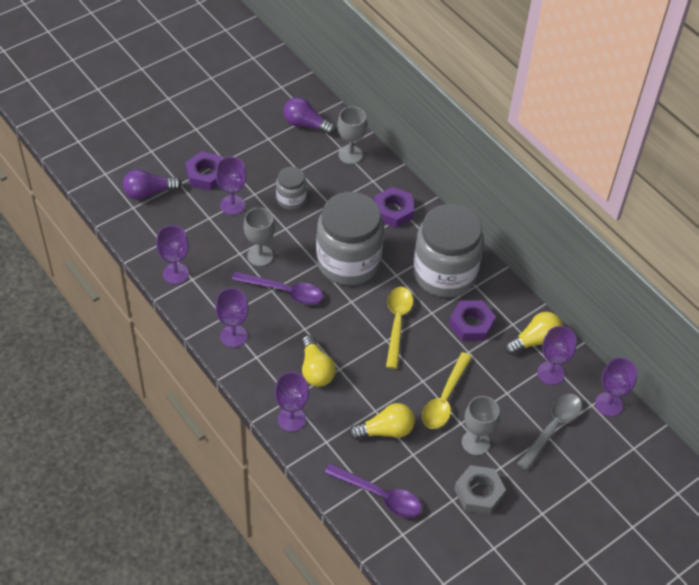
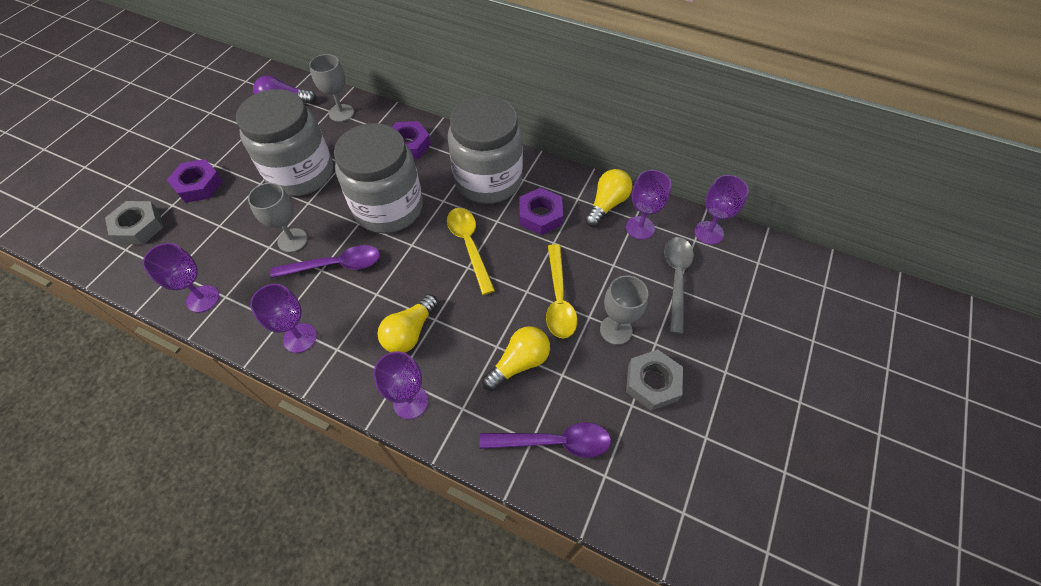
camera: 25 degrees left, 5 degrees up
(149, 192) = (139, 227): purple light bulb -> grey nut
(232, 205) = (240, 203): purple goblet -> none
(291, 199) = (301, 174): grey jar -> grey jar, size x2.08
(315, 370) = (410, 332): yellow light bulb -> yellow light bulb turned 75 degrees clockwise

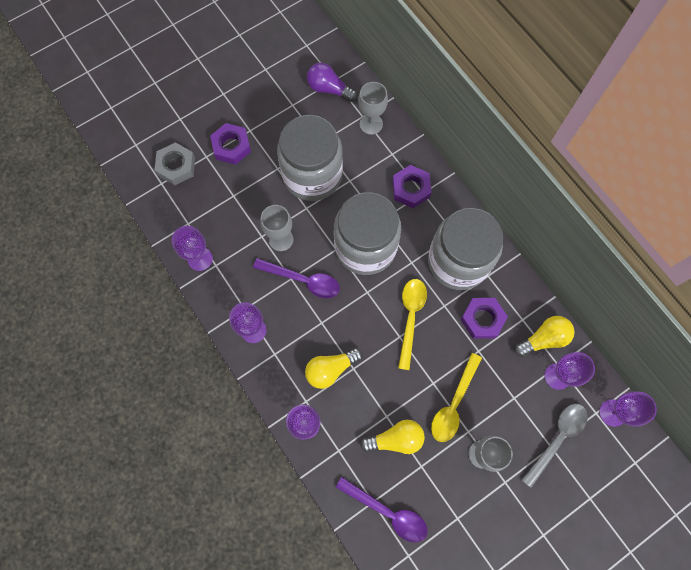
camera: 30 degrees right, 15 degrees up
(652, 382) = (483, 511): grey nut -> none

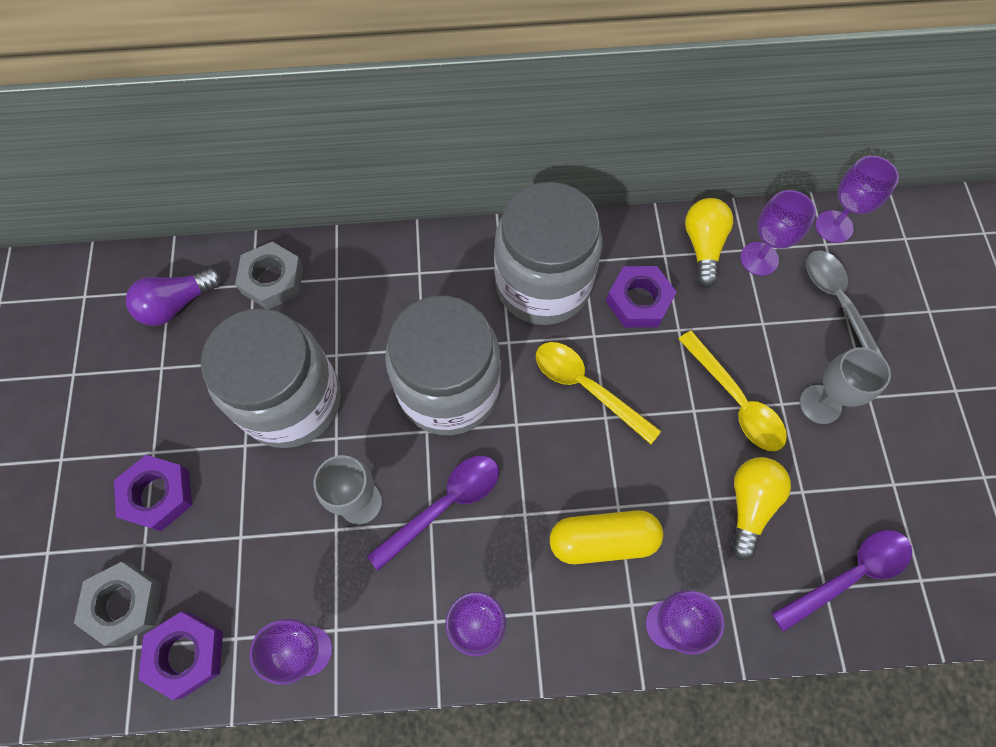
camera: 60 degrees left, 5 degrees down
(330, 369) = (603, 540): yellow light bulb -> yellow capsule
(371, 124) = (272, 280): grey goblet -> grey nut
(411, 189) = (403, 284): purple nut -> purple nut (186, 654)

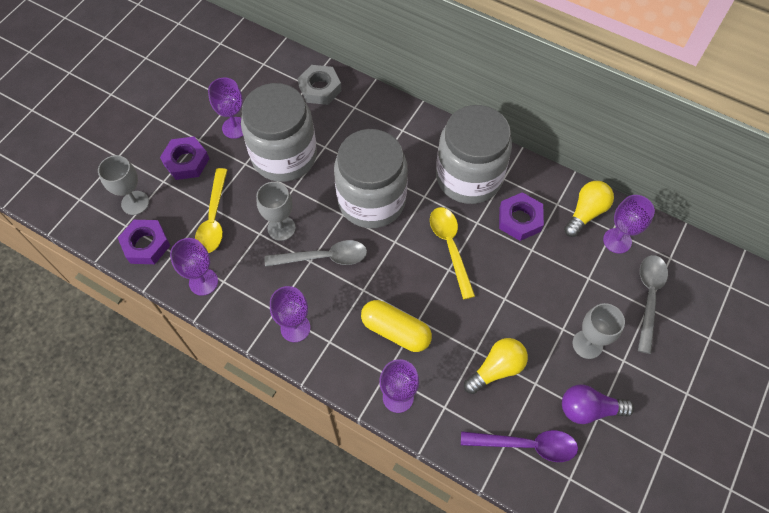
camera: 35 degrees right, 5 degrees down
(124, 604) = (135, 203): grey nut -> grey goblet
(177, 304) = (262, 73): purple light bulb -> purple light bulb (589, 409)
(444, 505) = (323, 257): purple spoon -> grey spoon
(735, 400) = (534, 309): yellow spoon -> yellow spoon (214, 218)
(834, 226) = (684, 251): purple goblet -> purple goblet (235, 127)

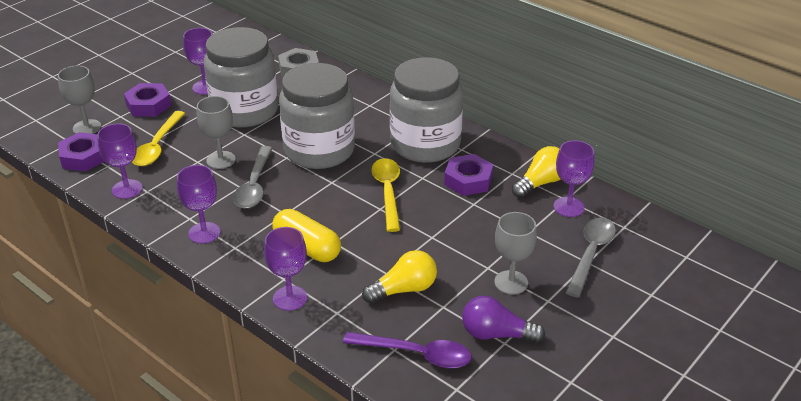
camera: 10 degrees right, 25 degrees down
(323, 257) = (254, 185): grey spoon -> grey spoon turned 90 degrees clockwise

